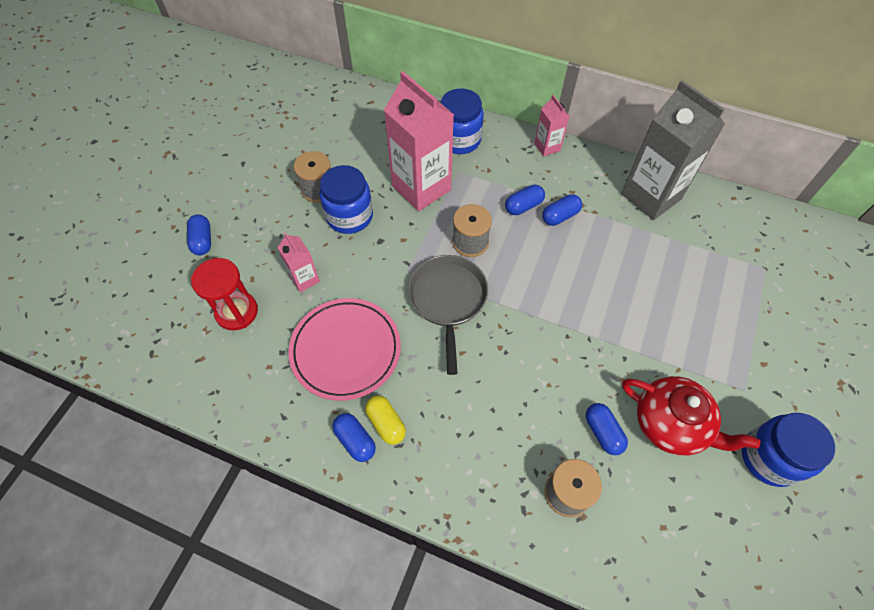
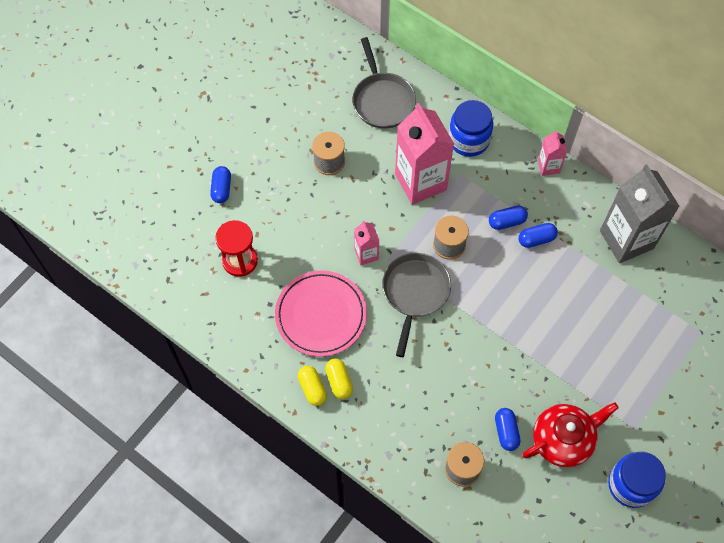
camera: 15 degrees right, 5 degrees up
(304, 279) = (300, 245): pink carton -> pink carton (366, 254)
(349, 216) = (350, 195): blue jar -> none
(355, 440) = (312, 388): blue capsule -> yellow capsule
(360, 122) = (382, 100): none -> grey pan
(671, 424) = (563, 439): red teapot -> red teapot turned 75 degrees counterclockwise

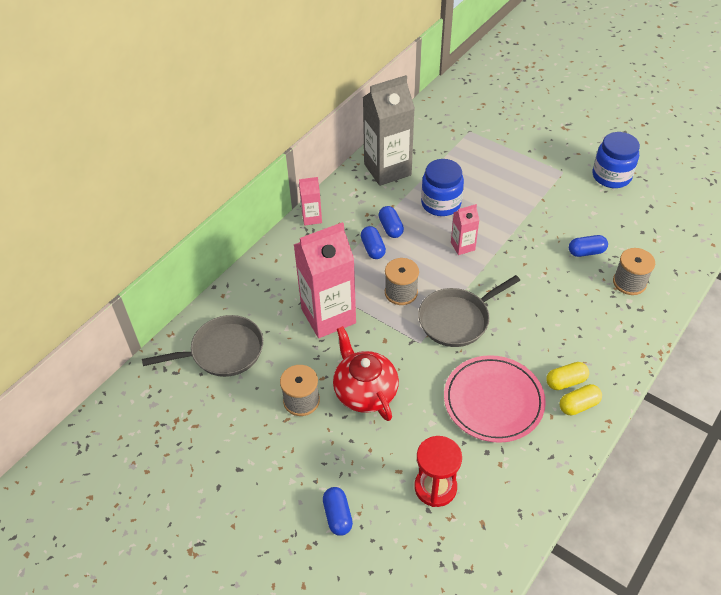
camera: 90 degrees left, 15 degrees down
(221, 189) = (338, 515): blue capsule -> blue capsule turned 75 degrees clockwise
(366, 254) = (417, 362): pink carton -> pink carton (462, 246)
(415, 293) = (457, 319): grey pan -> grey pan turned 45 degrees counterclockwise
(469, 140) = (279, 277): blue jar -> blue jar (441, 203)
(563, 439) = (583, 215): red teapot -> red teapot (365, 391)

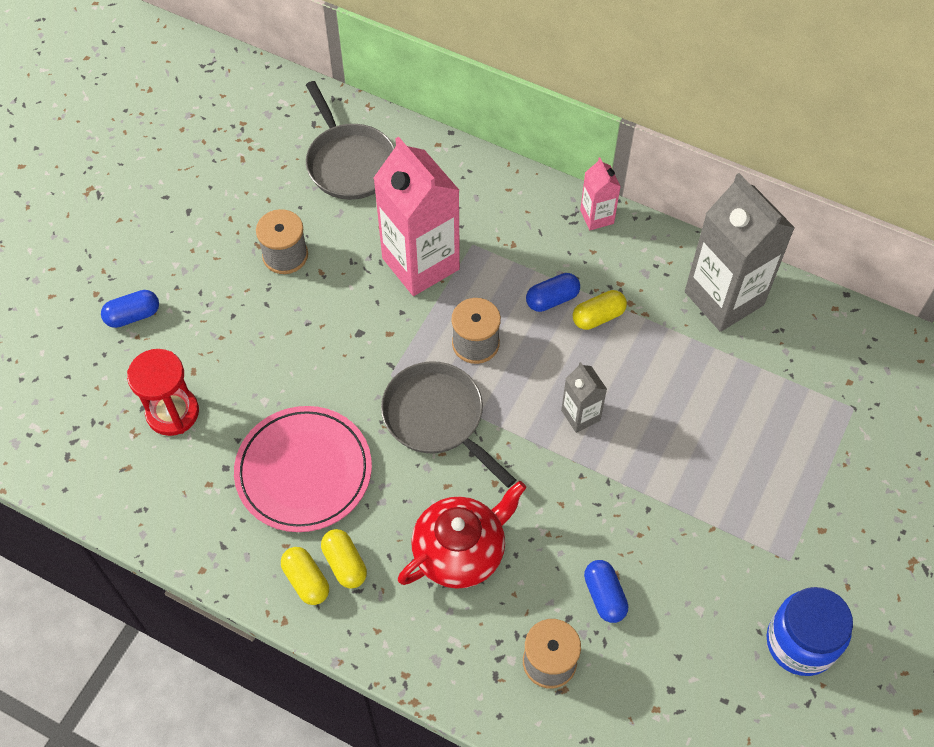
camera: 80 degrees right, 10 degrees up
(365, 391) = (305, 321): red teapot -> red teapot (460, 551)
(391, 228) = (598, 317): blue capsule -> yellow capsule
(441, 203) = (666, 378): blue jar -> none
(462, 246) = (580, 415): pink carton -> grey carton

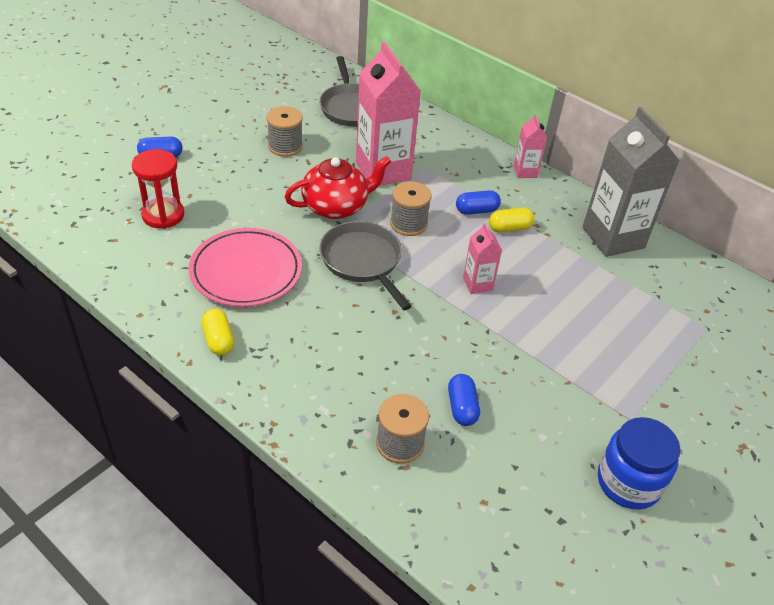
camera: 10 degrees right, 15 degrees down
(344, 564) = (254, 336): yellow capsule -> none
(460, 551) = (351, 349): red teapot -> red teapot (336, 206)
(580, 415) = (477, 284): grey carton -> pink carton

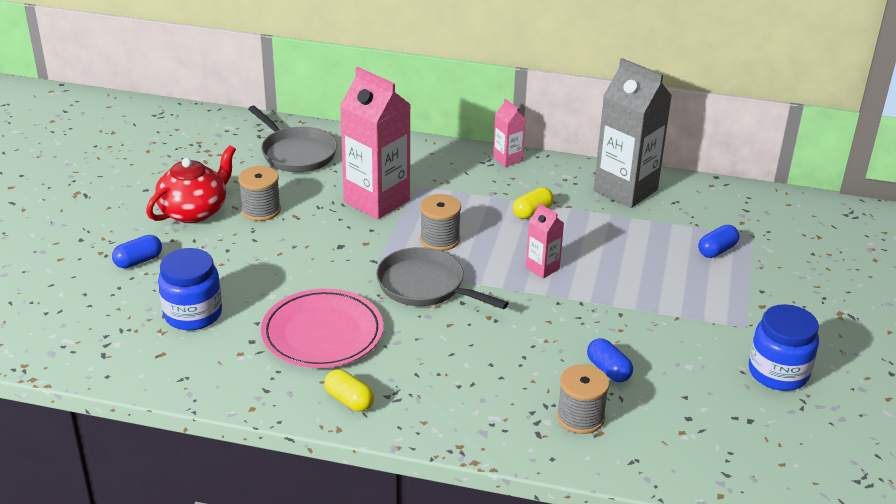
camera: 25 degrees left, 10 degrees down
(163, 215) = (193, 314): red hourglass -> blue jar
(336, 206) = (359, 247): red teapot -> red teapot (194, 211)
(476, 210) = (491, 207): blue capsule -> blue capsule (717, 250)

